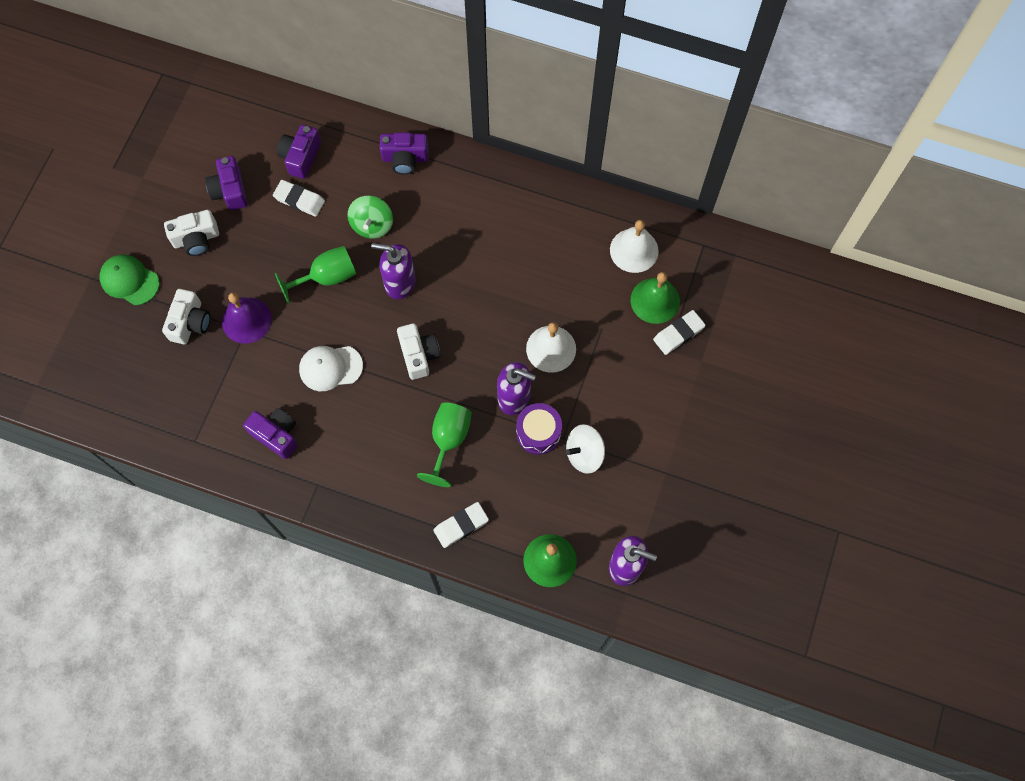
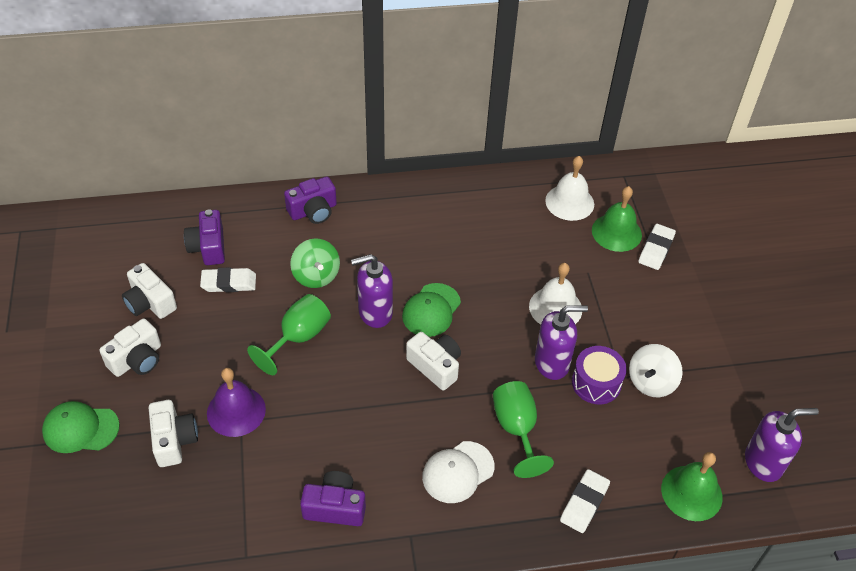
camera: 30 degrees left, 20 degrees down
(230, 190) = (150, 302): purple camera -> white camera
(330, 368) = (353, 417): white cap -> white cap (458, 472)
(446, 302) = (431, 310): none -> green cap

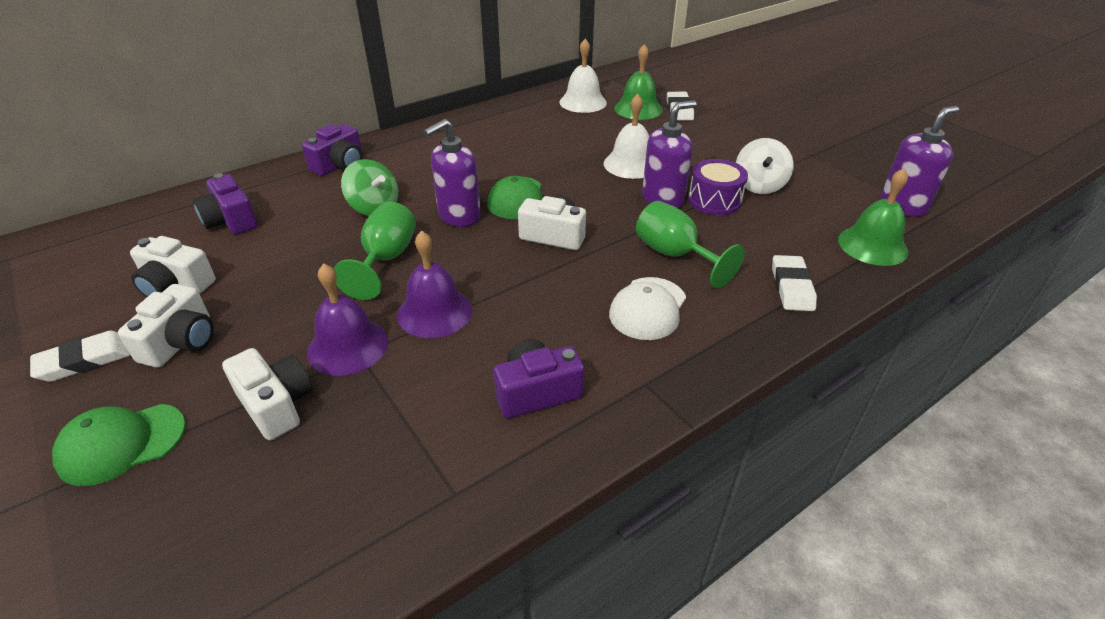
camera: 25 degrees left, 10 degrees down
(229, 283) = (273, 241): white eraser -> white eraser (85, 360)
(306, 406) = (434, 312): none -> purple bell

